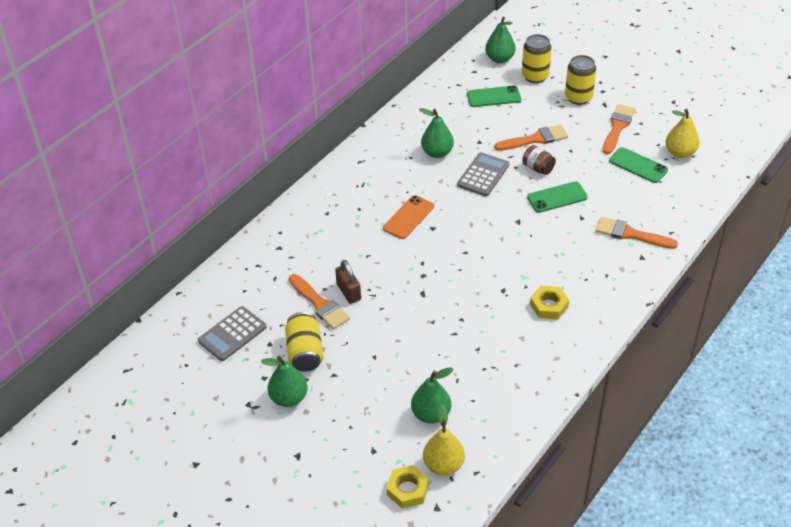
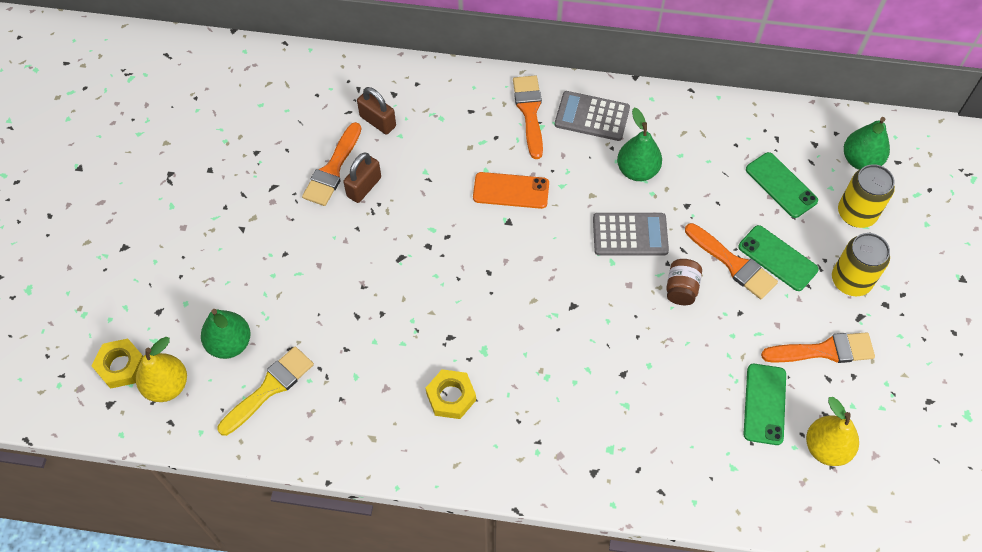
camera: 60 degrees right, 15 degrees up
(232, 334) = (253, 114): grey calculator -> grey calculator (592, 116)
(288, 398) = (193, 204): green pear -> none
(296, 265) = (378, 121): none -> brown padlock
(305, 352) = (259, 188): yellow can -> none
(483, 402) = (269, 388): none -> yellow brush
(557, 197) = (642, 331): green phone -> green phone (777, 258)
(630, 234) = (627, 443): orange brush -> orange brush (529, 112)

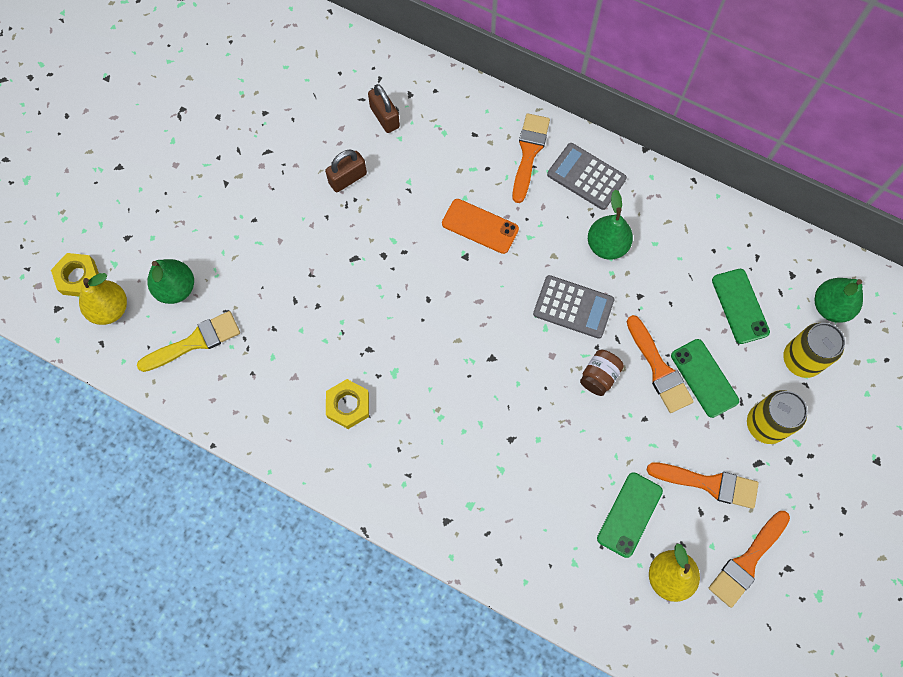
camera: 20 degrees right, 10 degrees up
(333, 169) = (326, 152): orange brush -> orange brush (747, 561)

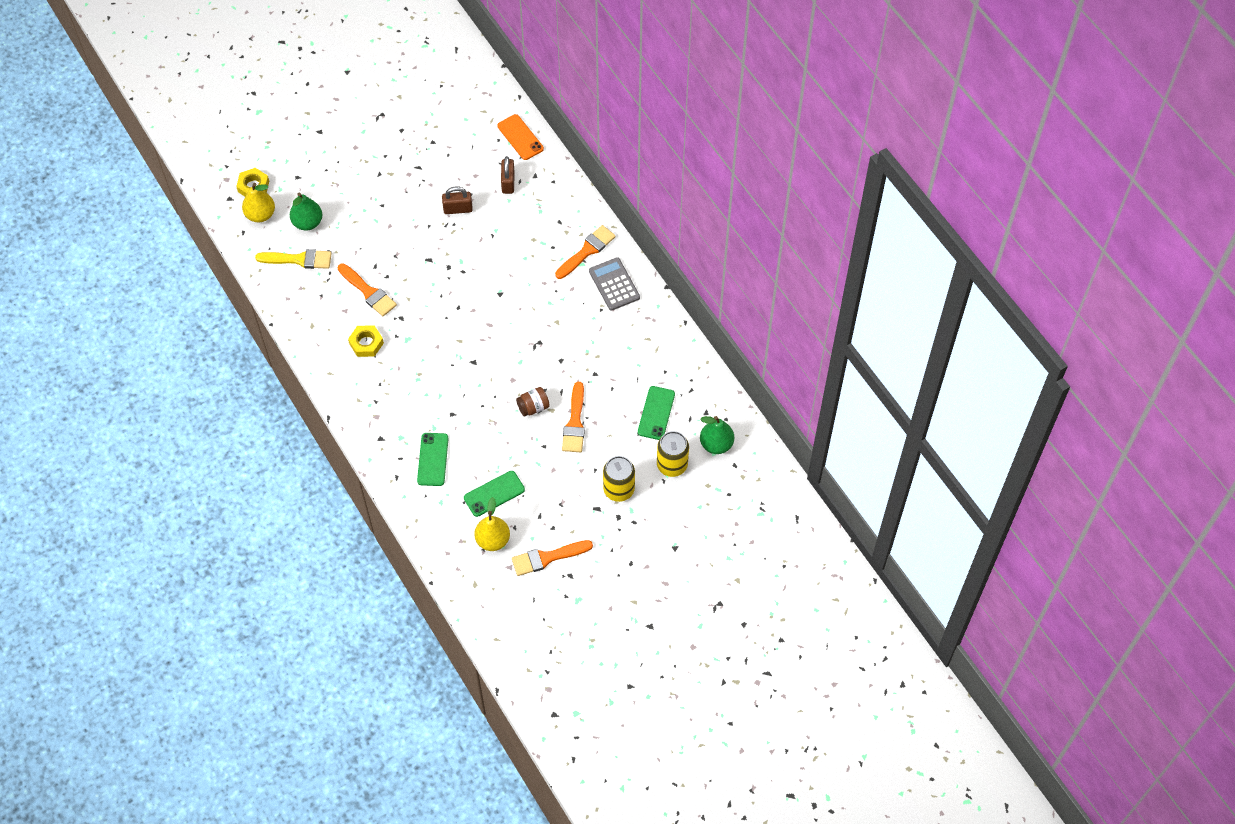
camera: 30 degrees right, 10 degrees down
(480, 226) = (522, 280): orange phone -> orange phone (520, 137)
(573, 307) = (547, 358): grey calculator -> none
(607, 245) = (596, 333): green pear -> none
(704, 378) = (600, 442): green phone -> green phone (433, 459)
(709, 484) = (556, 503): orange brush -> orange brush (368, 292)

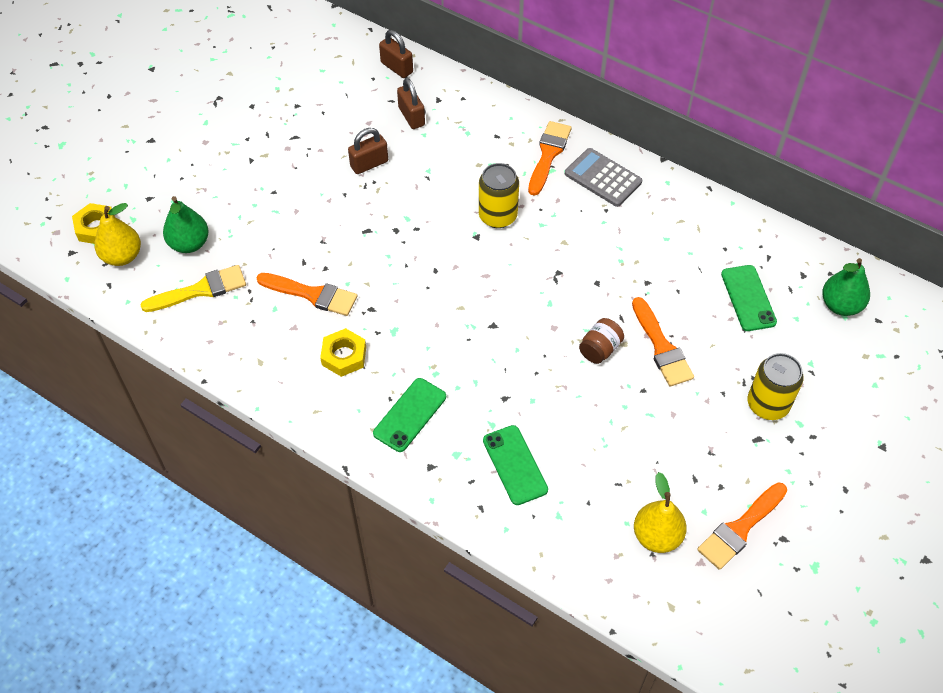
camera: 25 degrees left, 5 degrees down
(494, 493) = (620, 475): green phone -> green phone (410, 415)
(520, 137) = (397, 67): orange phone -> brown padlock
(672, 465) = (808, 349): yellow can -> yellow can (498, 216)

